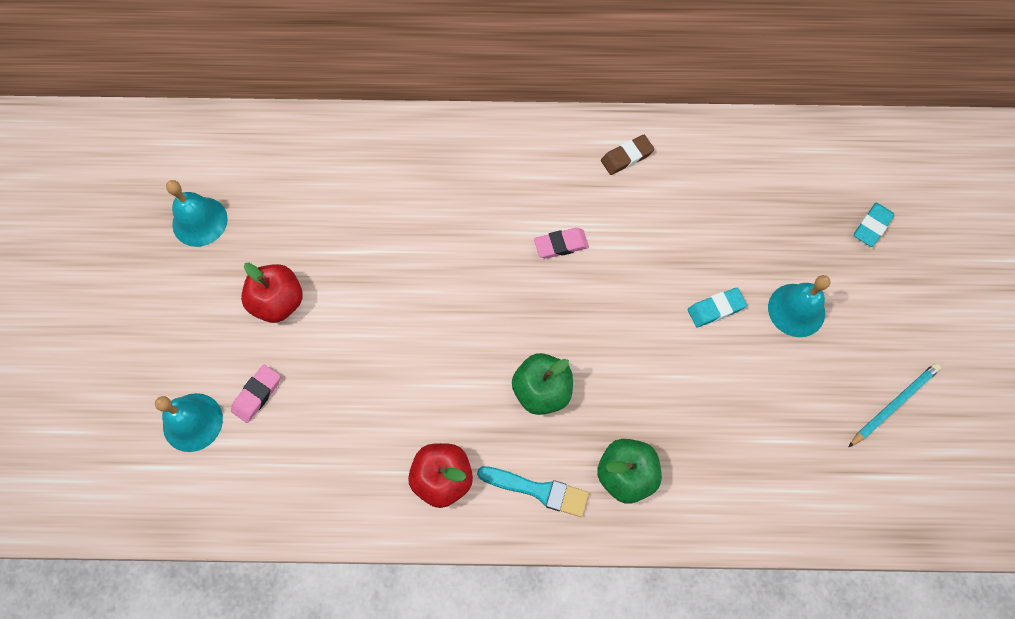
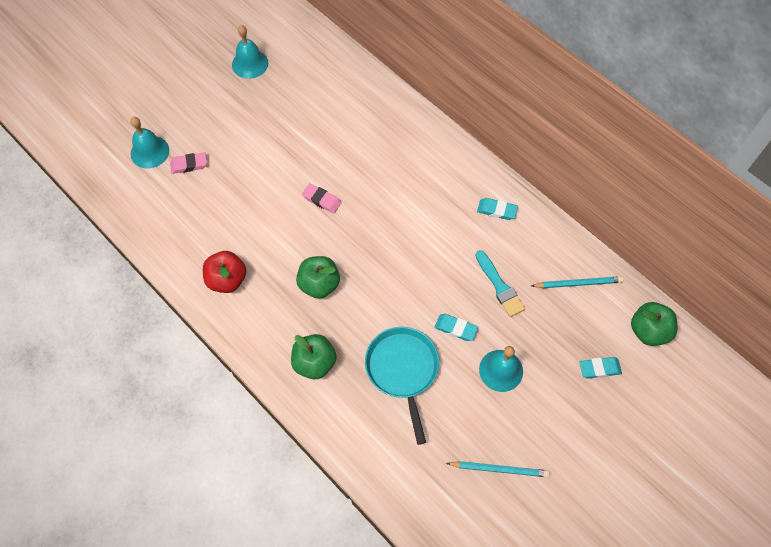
camera: 45 degrees right, 5 degrees down
(278, 302) = (244, 131): red apple -> none
(537, 490) = (264, 328): turquoise brush -> turquoise brush (499, 286)
(561, 245) = (410, 224): pink eraser -> pink eraser (322, 200)
(626, 157) = (496, 210): brown eraser -> turquoise eraser
(713, 397) = (402, 369): none -> turquoise pan
(771, 163) = (578, 283): none -> turquoise pencil
(872, 153) = (648, 331): none -> green apple

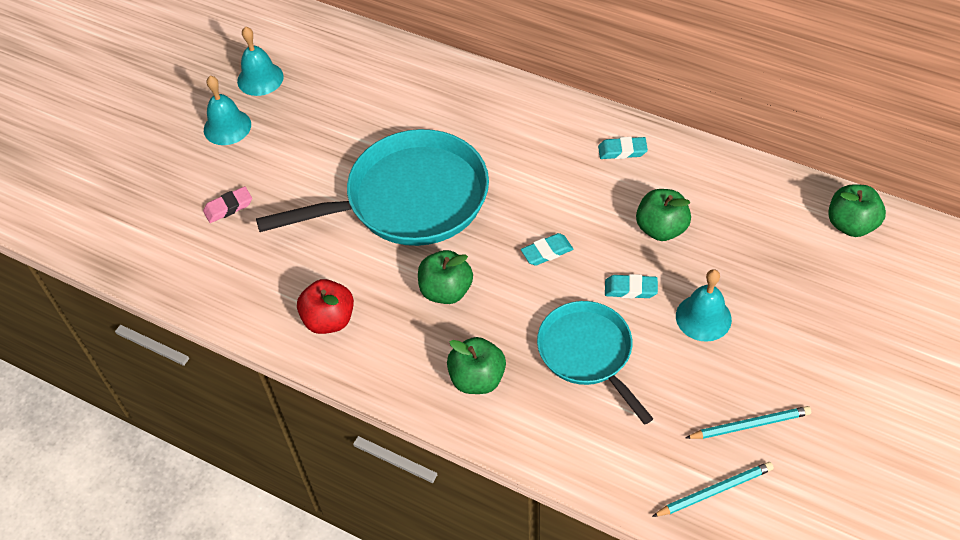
camera: 15 degrees left, 10 degrees down
(149, 152) = (172, 207): turquoise bell -> turquoise bell (227, 127)
(322, 200) = (410, 199): pink eraser -> turquoise pan
(499, 286) = (661, 228): turquoise brush -> green apple
(578, 283) = (749, 199): turquoise pencil -> turquoise pencil (714, 491)
(599, 369) = (814, 280): turquoise eraser -> turquoise eraser (547, 252)

